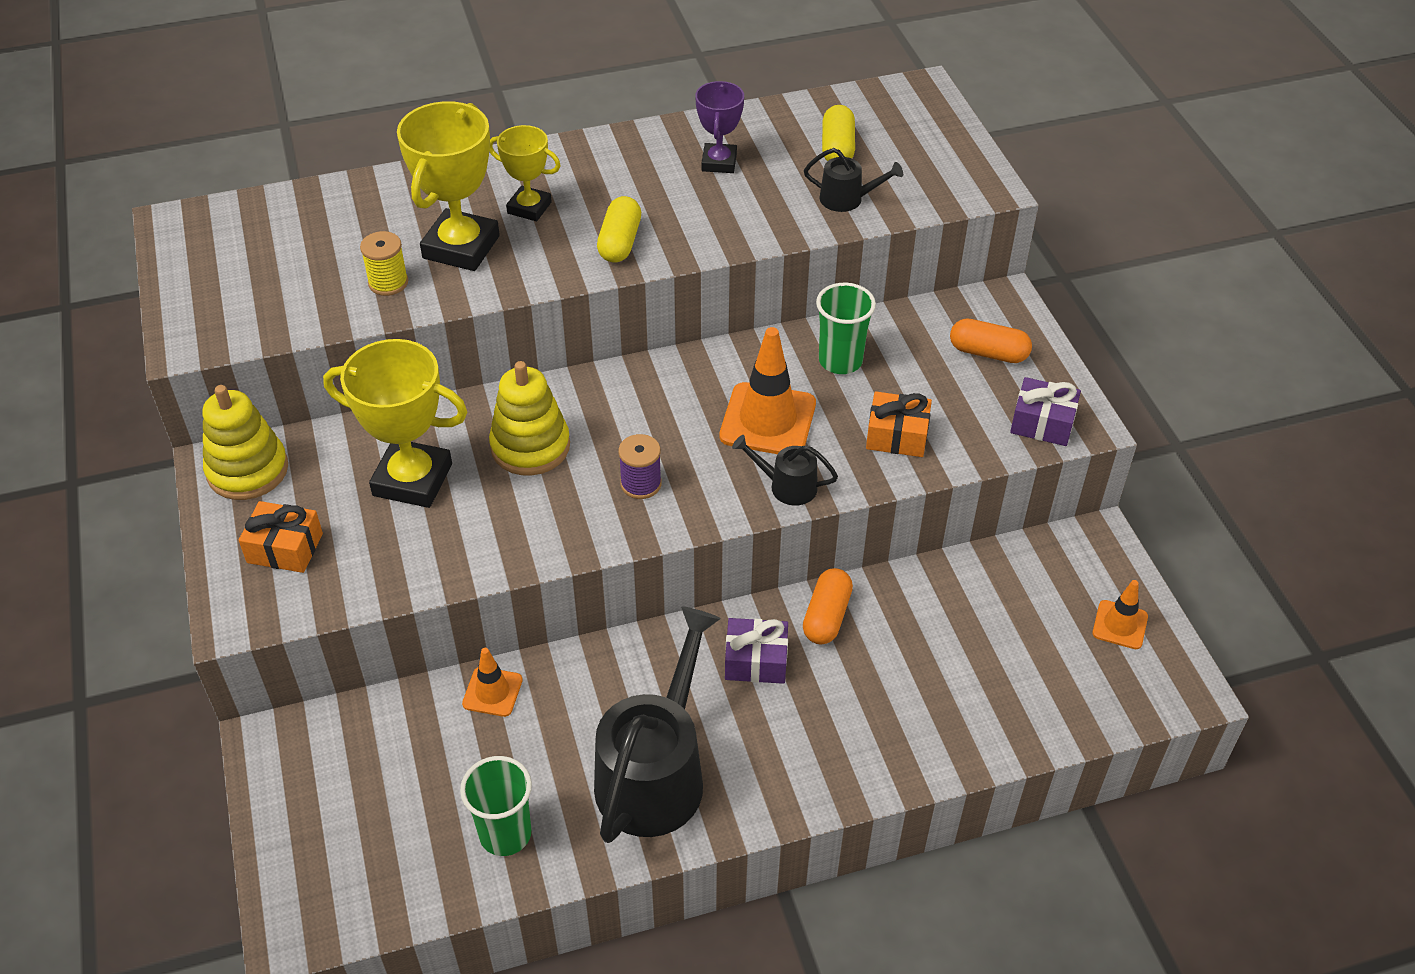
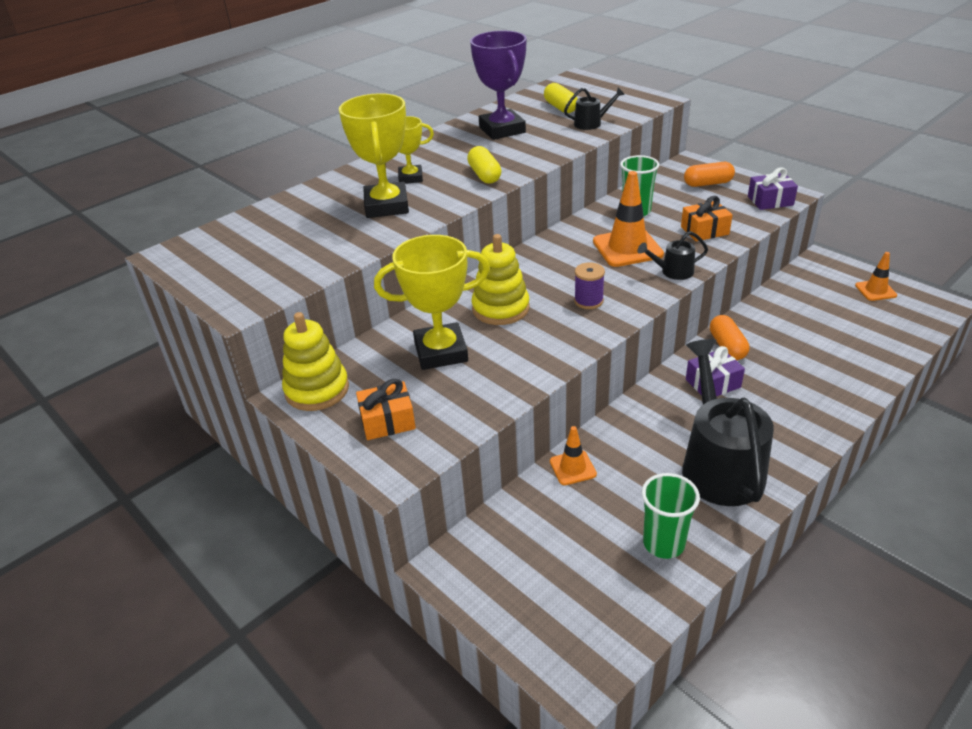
camera: 25 degrees left, 10 degrees down
(388, 283) = (356, 235): yellow spool -> none
(719, 162) = (502, 130): purple trophy -> purple trophy, size x1.70

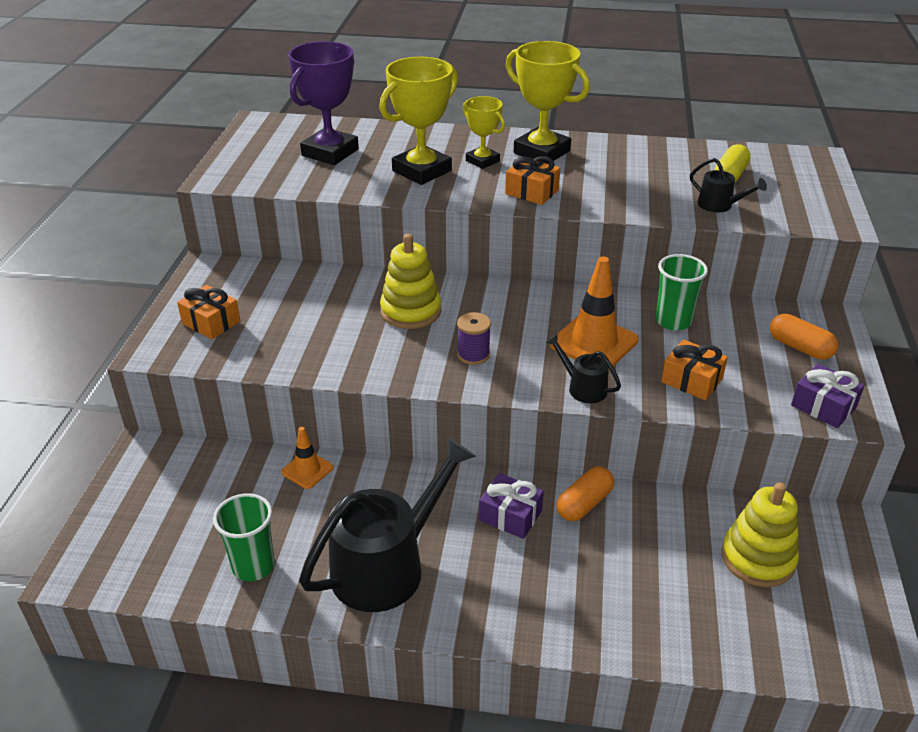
camera: 50 degrees right, 0 degrees up
(317, 390) = (222, 274): yellow stacking toy -> yellow stacking toy (758, 558)
(441, 352) = (319, 308): yellow trophy -> yellow trophy (541, 152)
(484, 175) = (532, 192): yellow capsule -> orange gift
(502, 130) = (634, 165): purple trophy -> purple trophy (330, 152)
(875, 290) = (840, 596): orange traffic cone -> none

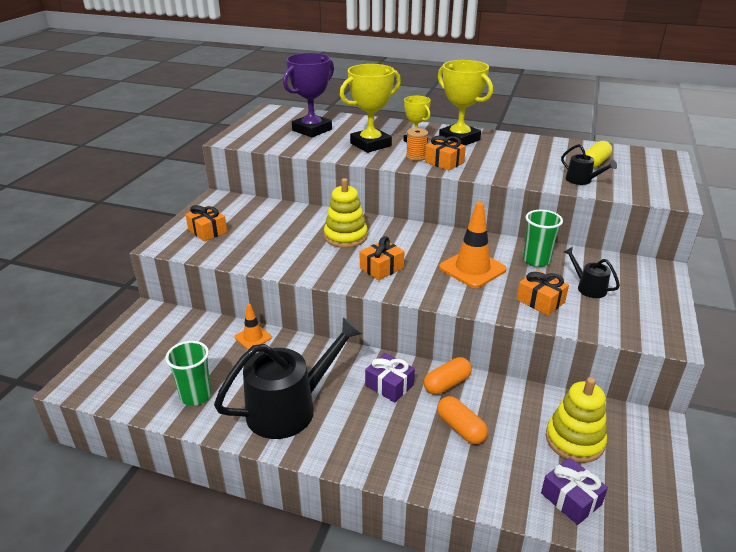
camera: 10 degrees right, 5 degrees down
(473, 355) = (381, 268): purple spool -> orange gift
(491, 186) = (416, 157): none -> orange spool
(583, 388) = (456, 297): black watering can -> black watering can (588, 288)
(800, 347) = (632, 287): orange capsule -> orange capsule (460, 428)
(823, 406) = (641, 329): purple gift -> purple gift (571, 499)

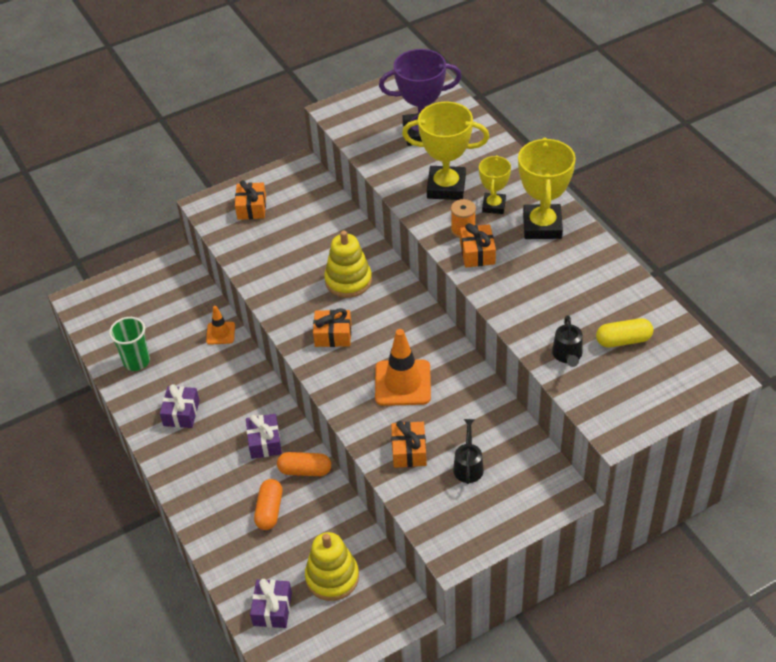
camera: 45 degrees right, 15 degrees up
(289, 408) = (181, 413): black watering can -> purple gift
(536, 260) = (469, 410): green cup -> none

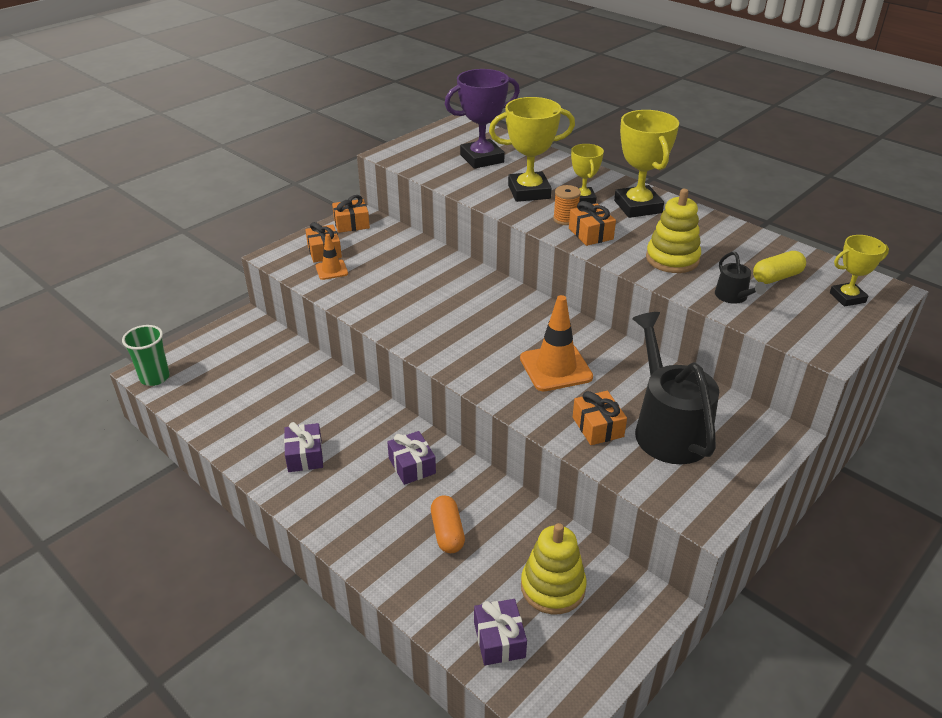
camera: 20 degrees left, 10 degrees down
(136, 361) = (234, 416): green cup -> green cup (155, 377)
(220, 333) = (320, 375): orange traffic cone -> orange traffic cone (331, 270)
(305, 470) = (469, 484): orange capsule -> none
(333, 335) = (460, 340): orange gift -> orange gift (351, 224)
(348, 281) = (453, 293): yellow stacking toy -> yellow stacking toy (672, 259)
(468, 466) = (668, 428): black watering can -> black watering can, size x2.19
(675, 377) = (847, 297): none -> yellow trophy

